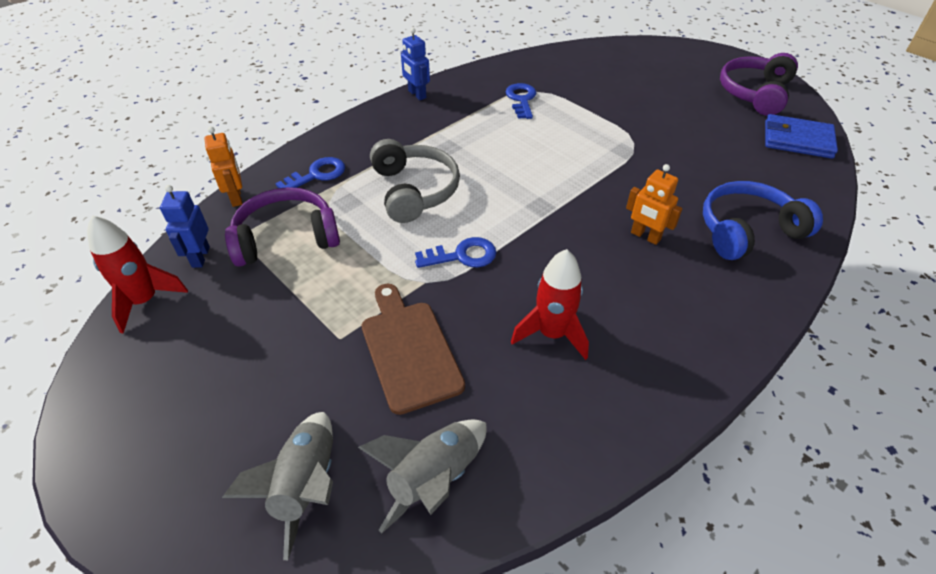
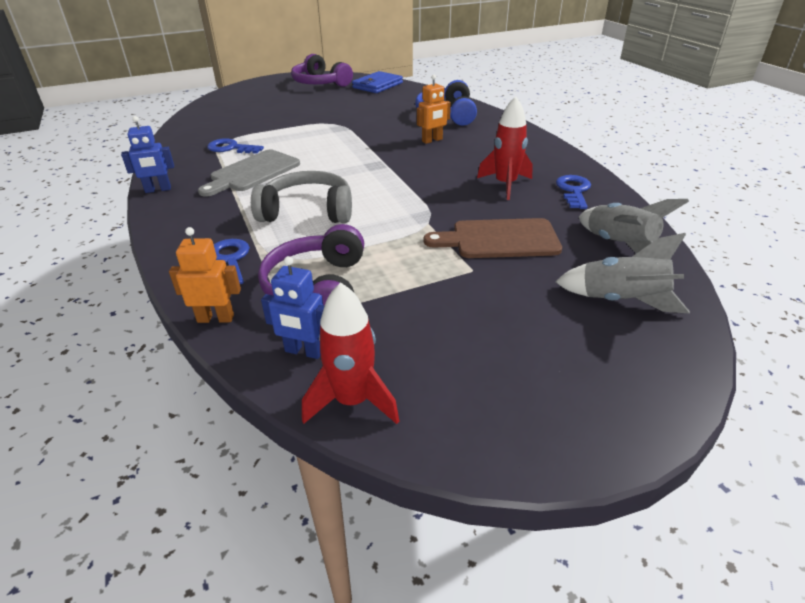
camera: 70 degrees left, 10 degrees down
(462, 256) = (408, 203): blue key -> blue key (573, 190)
(476, 131) = (252, 172): none -> grey cutting board

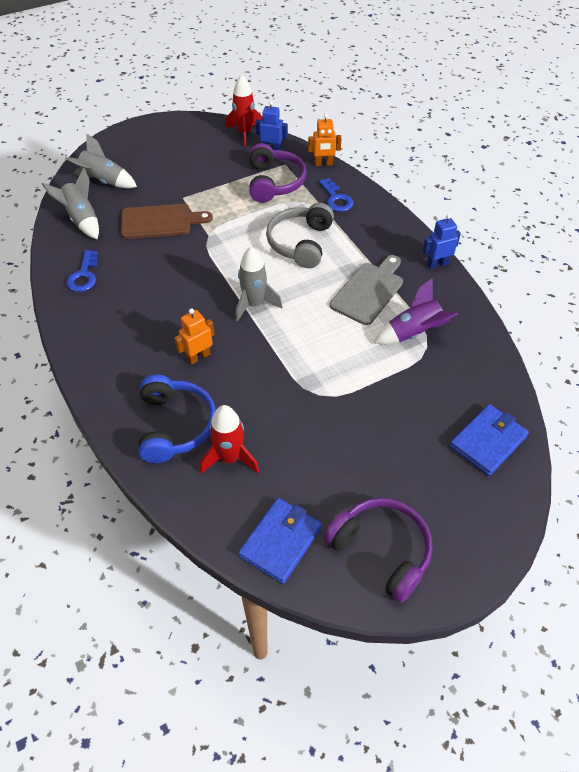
camera: 175 degrees right, 15 degrees up
(223, 107) = (488, 441): none -> blue wallet
(231, 148) = (413, 333): blue key -> purple rocket
(307, 211) = (301, 243): grey headphones -> grey headphones turned 105 degrees clockwise
(377, 166) = (254, 305): none -> grey rocket
(505, 185) = (139, 281): red rocket -> red rocket (230, 458)

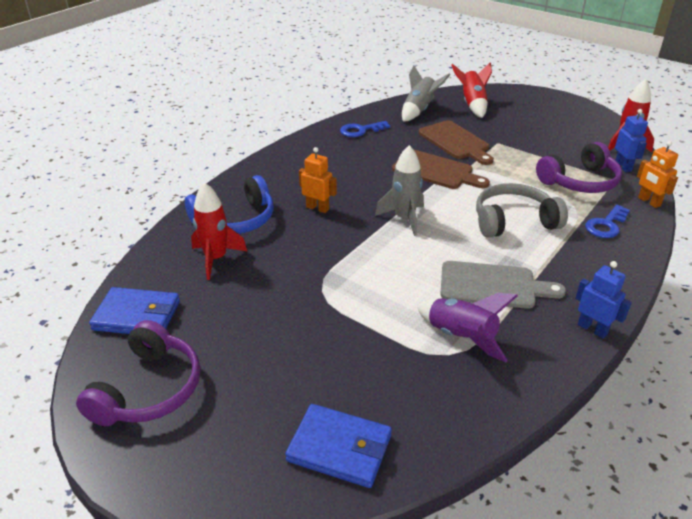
camera: 65 degrees right, 15 degrees down
(104, 181) = (472, 104): grey rocket -> red rocket
(197, 254) = (436, 171): none -> brown cutting board

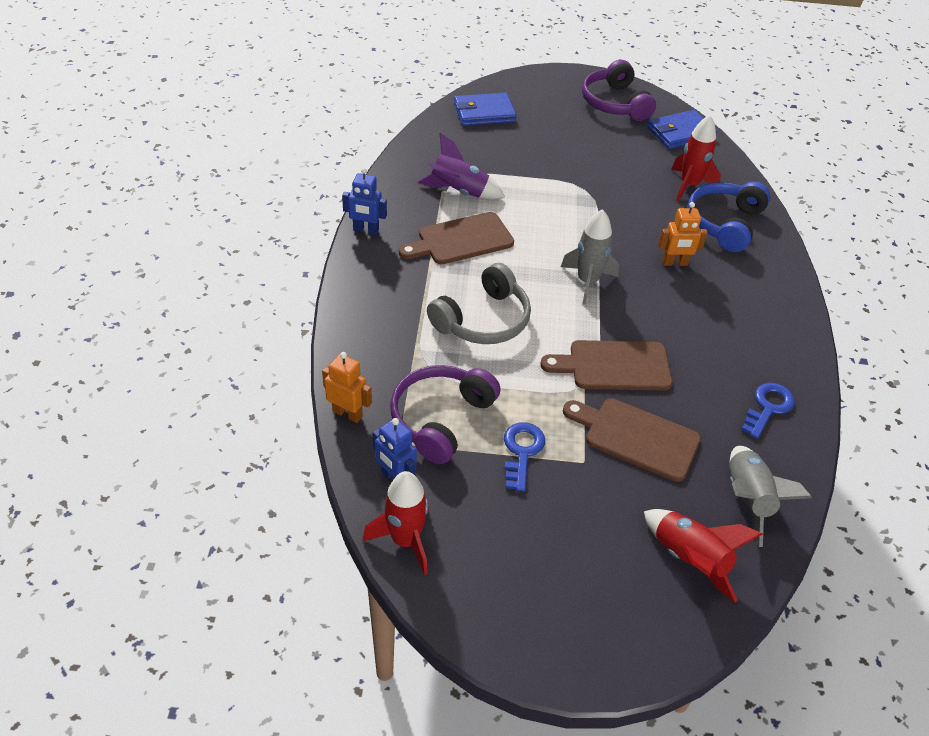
camera: 145 degrees right, 10 degrees up
(492, 286) = (461, 240): grey cutting board -> brown cutting board
(606, 225) = (387, 352): blue key -> blue key (522, 452)

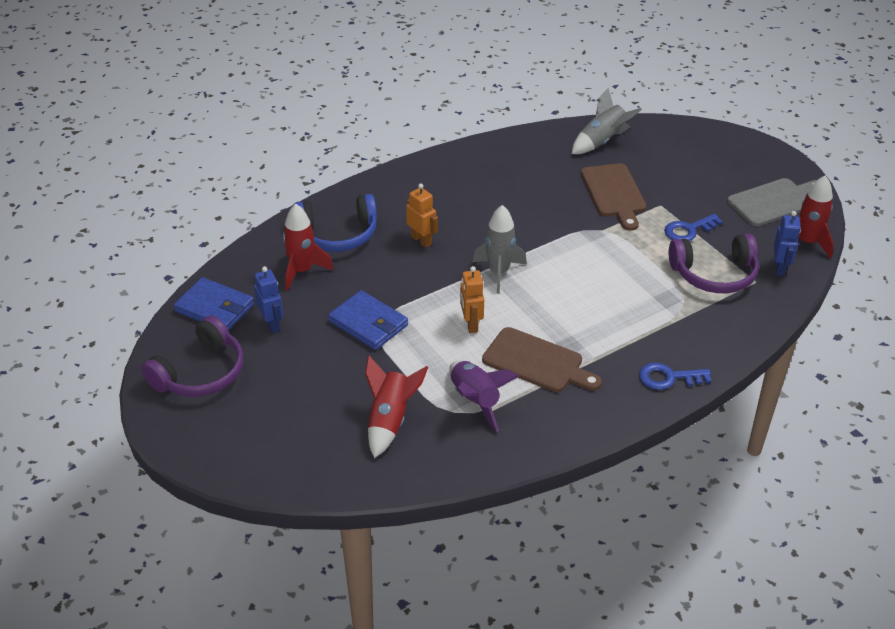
camera: 125 degrees left, 5 degrees down
(347, 413) = (770, 316): orange robot -> orange robot (471, 324)
(366, 230) = (599, 426): blue robot -> blue robot (272, 324)
(483, 320) = (607, 302): grey headphones -> none
(484, 112) = (322, 458): blue wallet -> blue wallet (368, 323)
(496, 575) = (774, 202): none -> grey cutting board
(614, 366) = (567, 225): brown cutting board -> none
(689, 559) = (669, 146): red rocket -> red rocket (390, 420)
(768, 407) = (519, 155): blue key -> blue key (668, 378)

